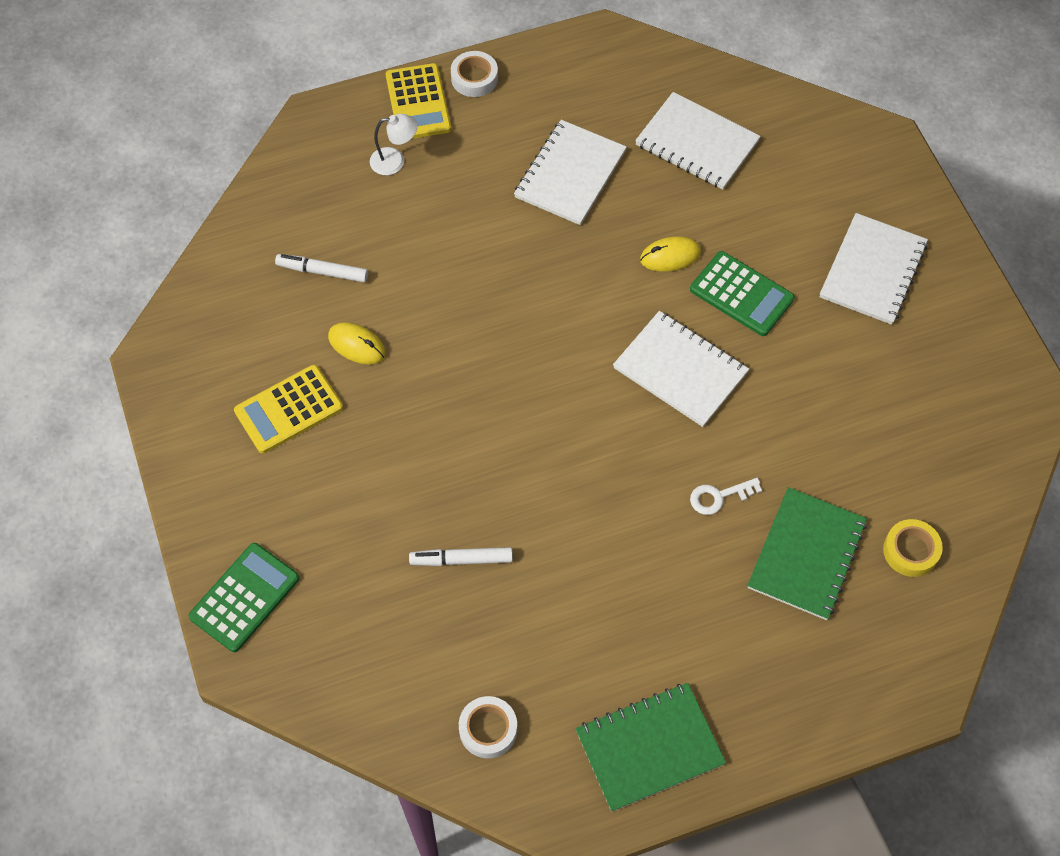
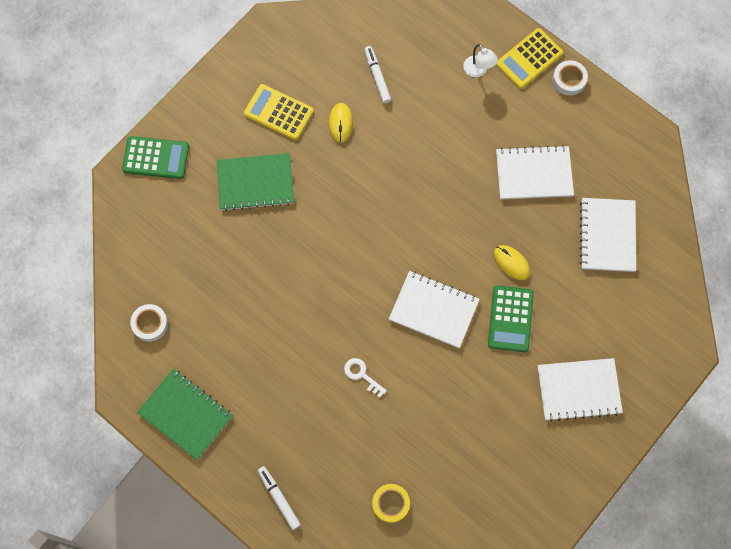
camera: 60 degrees right, 10 degrees up
(461, 560) = (240, 255): white marker -> white marker (279, 498)
(680, 370) = (433, 310): white notebook -> white notebook turned 75 degrees counterclockwise
(806, 555) = (353, 443): green notebook -> green notebook (255, 183)

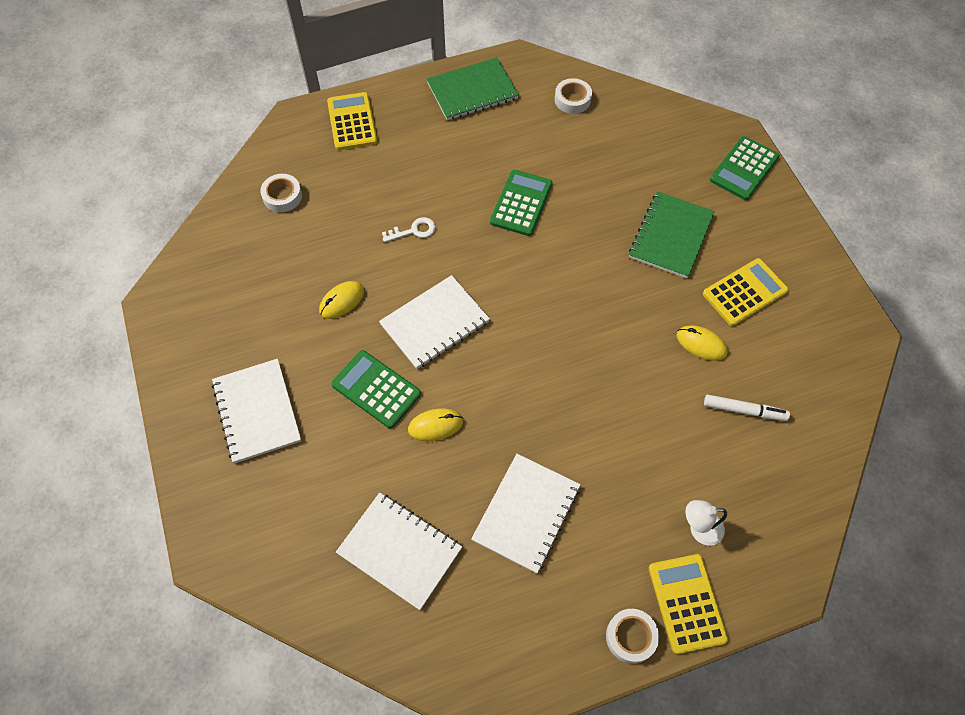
camera: 120 degrees right, 10 degrees down
(279, 498) = (352, 122): white marker -> yellow calculator
(287, 307) = (521, 203): none -> green calculator
(390, 504) = (282, 196): yellow tape -> white tape
(457, 389) = (342, 301): none -> yellow mouse
(578, 390) = (257, 411): white notebook -> white notebook turned 45 degrees counterclockwise

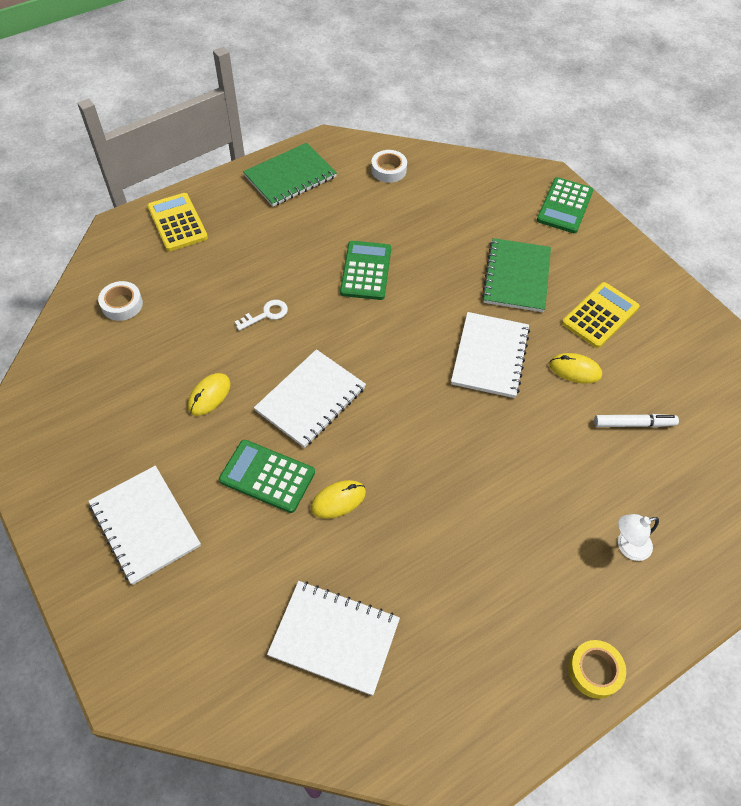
camera: 15 degrees left, 5 degrees down
(526, 513) = (454, 569): white notebook -> white notebook (490, 356)
(631, 637) = (594, 671): white tape -> yellow tape
(686, 603) = (638, 623): yellow calculator -> none

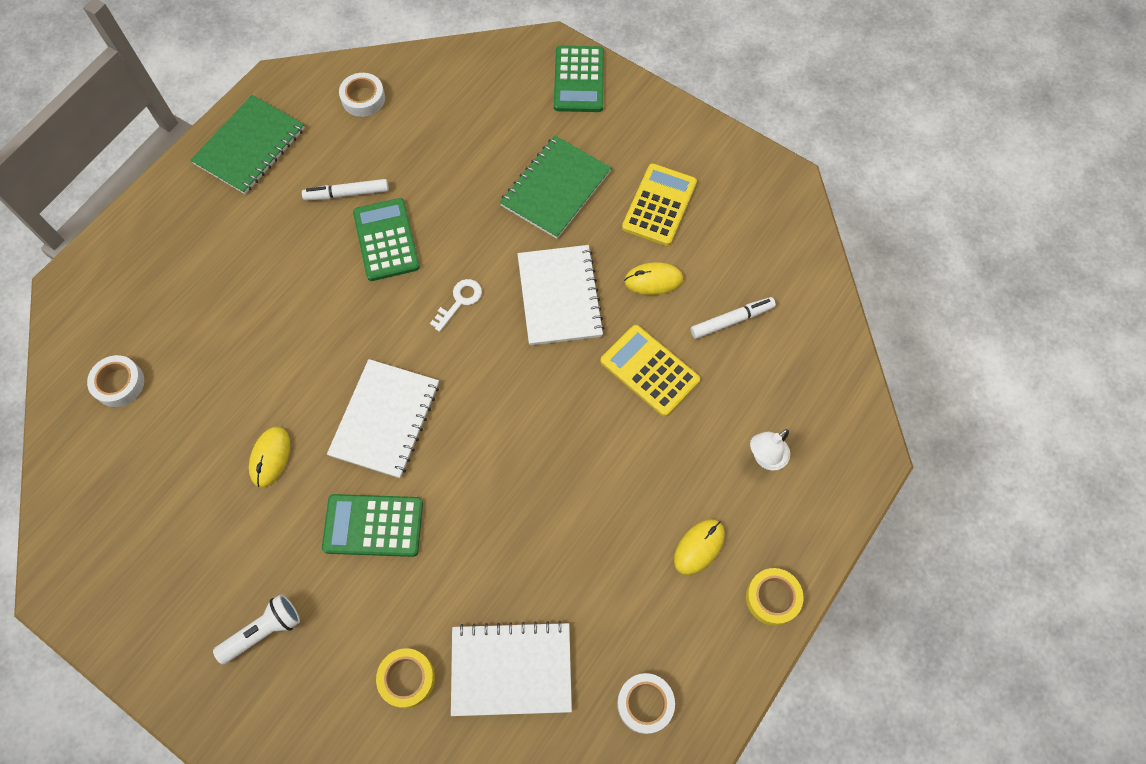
camera: 20 degrees left, 10 degrees up
(145, 525) = (263, 631): white notebook -> white flashlight
(177, 222) = (138, 254): yellow calculator -> yellow calculator (649, 371)
(243, 609) = (407, 678): none -> yellow tape
(266, 314) = (294, 335): white key -> white key (459, 301)
(338, 500) = (459, 523): yellow mouse -> yellow mouse (699, 547)
(349, 230) = (347, 194): none -> white marker
(442, 717) = (645, 704): none -> white tape
(516, 277) = (555, 189): green notebook -> green notebook turned 45 degrees clockwise

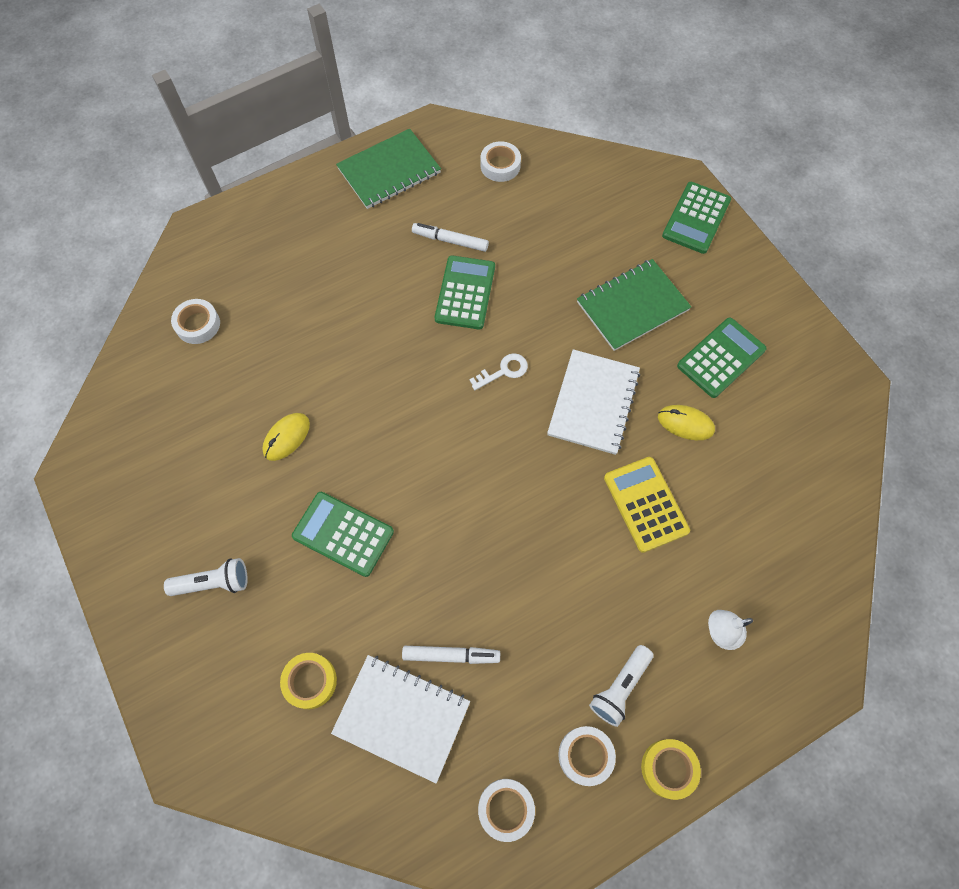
camera: 25 degrees right, 0 degrees up
(385, 419) = (394, 446): white notebook -> none
(659, 205) = (721, 358): yellow calculator -> green calculator
(695, 622) = (585, 755): none -> white tape
(699, 547) = (620, 687): yellow mouse -> white flashlight
(731, 320) = (743, 491): white marker -> white marker (451, 655)

